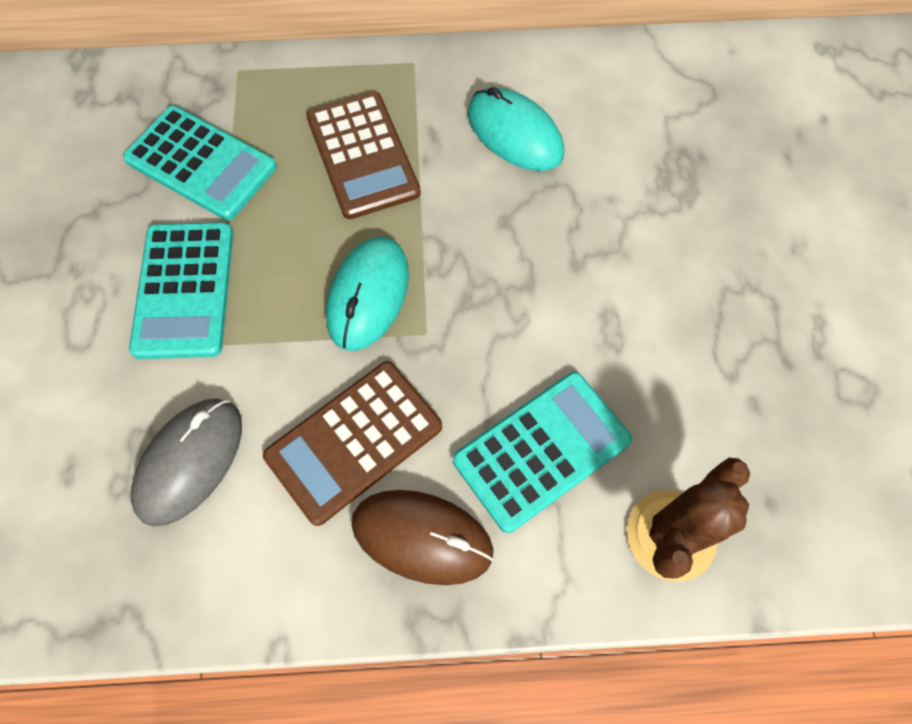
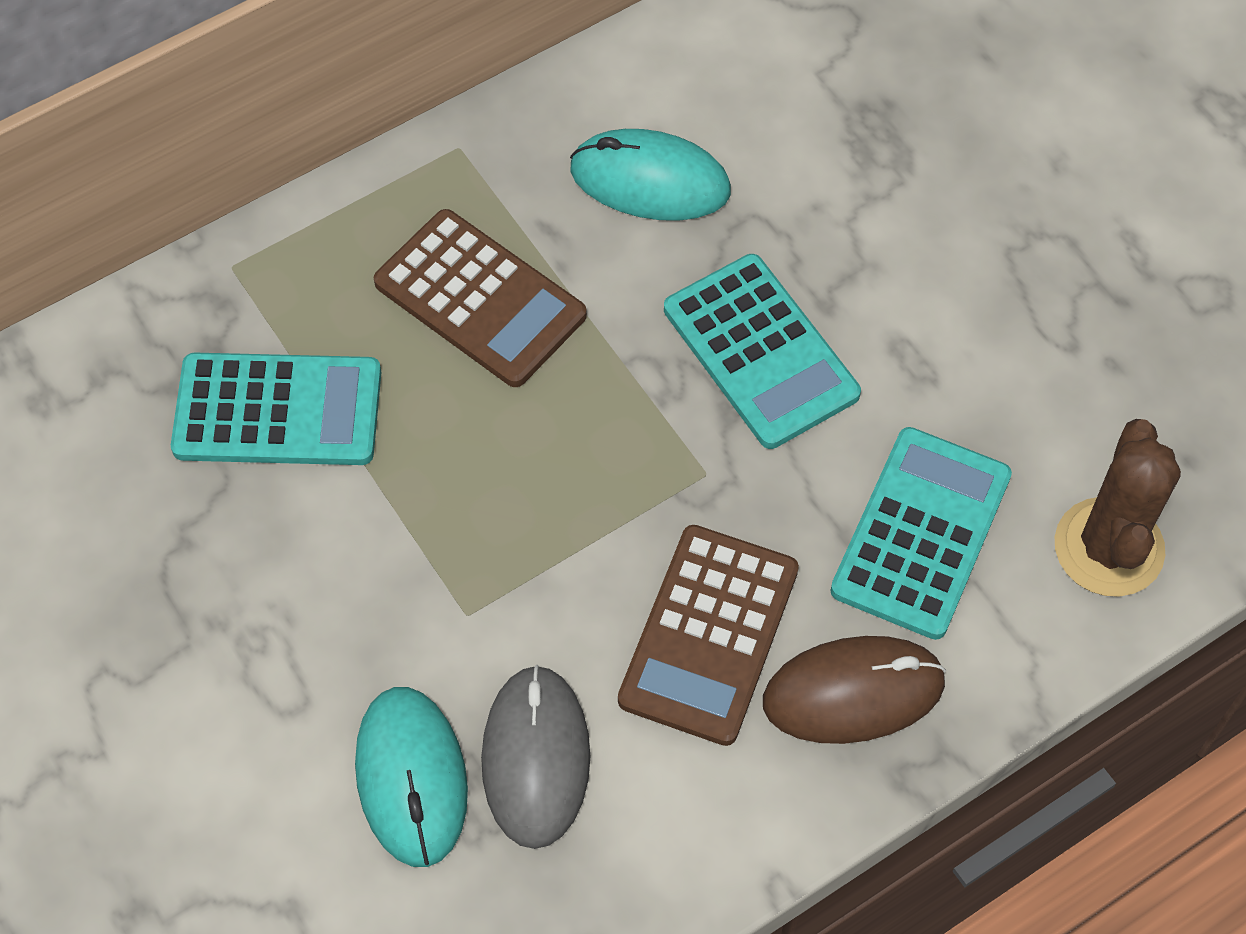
camera: 30 degrees left, 5 degrees down
(184, 290) = (378, 574): turquoise calculator -> turquoise calculator (760, 352)
(368, 295) = (608, 465): turquoise mouse -> turquoise mouse (411, 778)

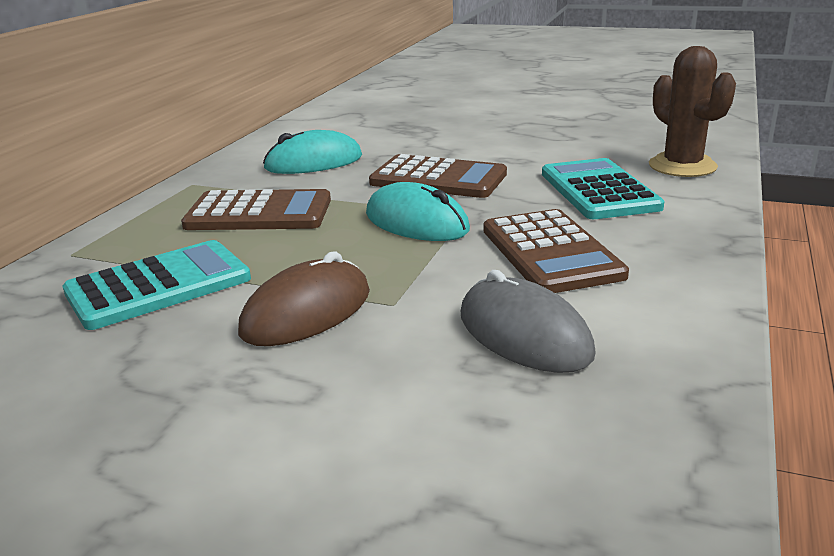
camera: 35 degrees left, 35 degrees down
(411, 778) = (451, 382): turquoise mouse -> turquoise mouse (416, 222)
(760, 352) = (438, 179): turquoise calculator -> brown calculator
(853, 692) = (656, 238): brown mouse -> brown mouse (307, 312)

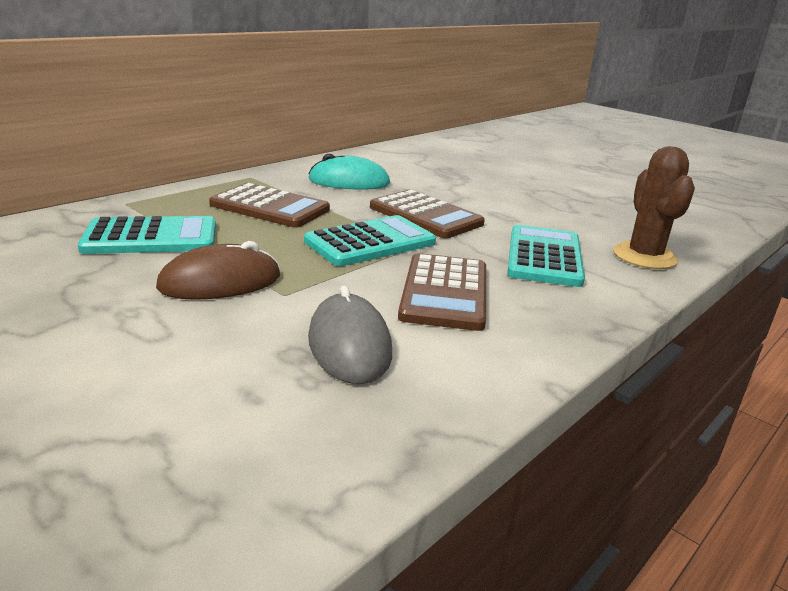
camera: 20 degrees right, 0 degrees up
(416, 222) = (370, 242): turquoise mouse -> turquoise calculator

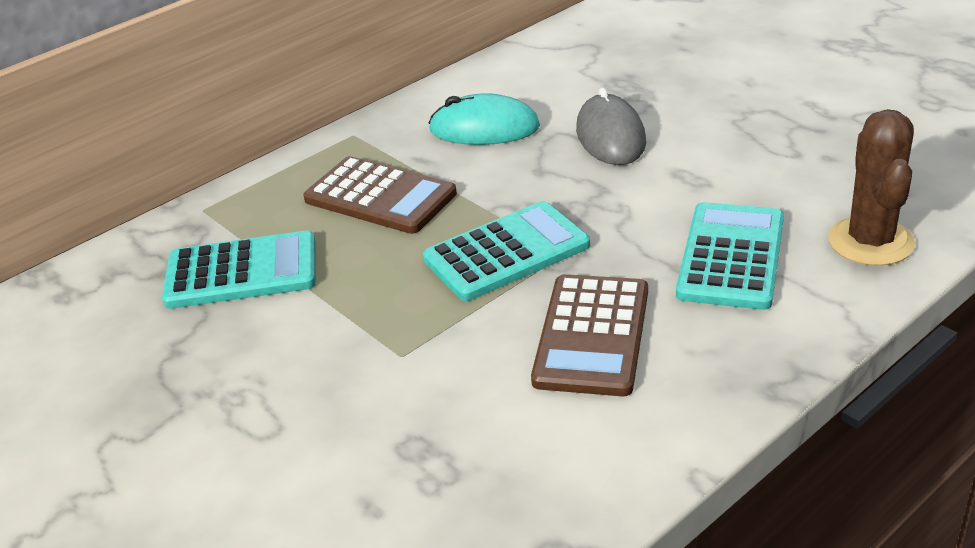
camera: 10 degrees right, 10 degrees up
(220, 282) = (328, 342): brown mouse -> none
(349, 345) = (474, 429): grey mouse -> grey mouse (610, 136)
(425, 215) = (583, 190): brown calculator -> none

